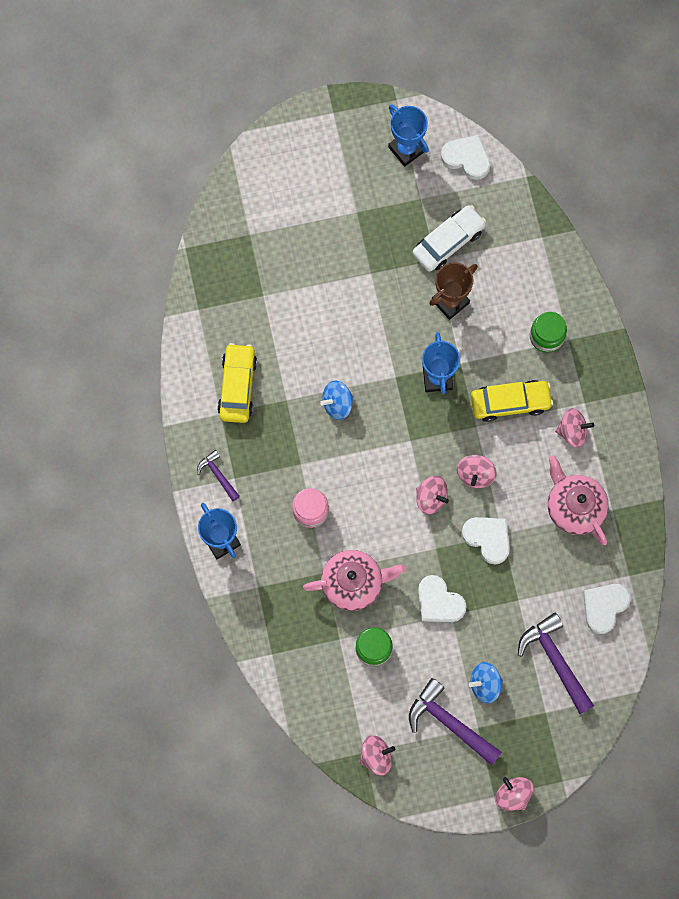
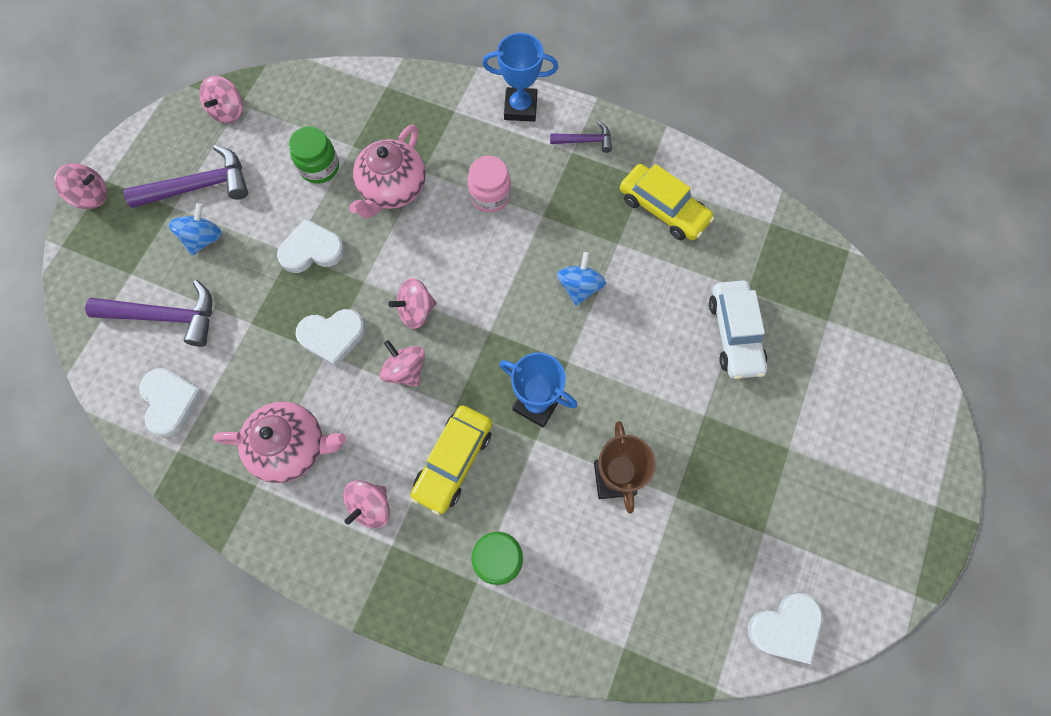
camera: 125 degrees right, 5 degrees down
(406, 149) = (839, 561): blue trophy -> none
(448, 242) = (688, 527): white car -> white car (734, 334)

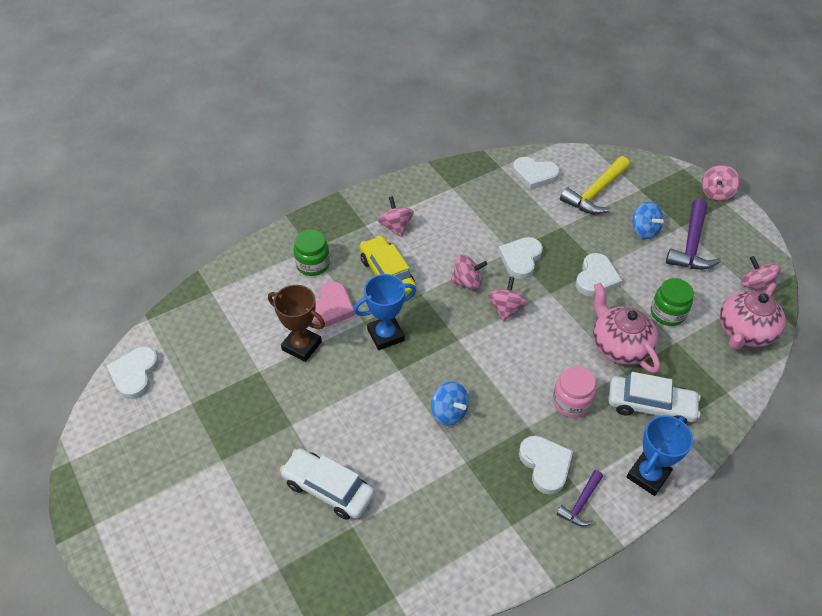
camera: 125 degrees right, 20 degrees down
(166, 316) = (595, 193): purple hammer -> yellow hammer
(292, 447) = (462, 210): pink teapot -> pink teapot (744, 332)
(446, 135) = (650, 406): none -> white car
(543, 488) = (331, 307): none -> pink heart
(571, 183) = (545, 465): none -> white heart
(663, 209) = (472, 517): yellow car -> none

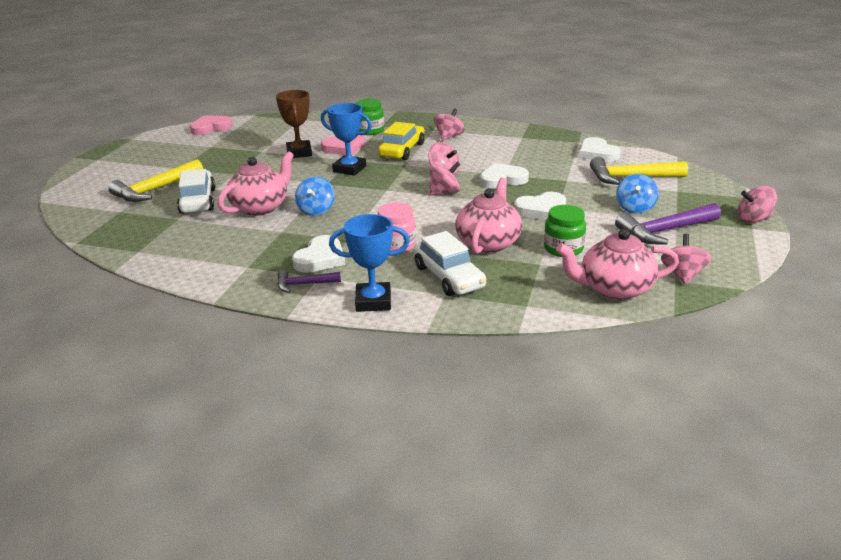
camera: 50 degrees right, 20 degrees down
(135, 374) = (211, 128): white heart -> pink heart
(256, 511) = (155, 190): none -> yellow hammer
(398, 448) = (261, 207): none -> pink teapot

